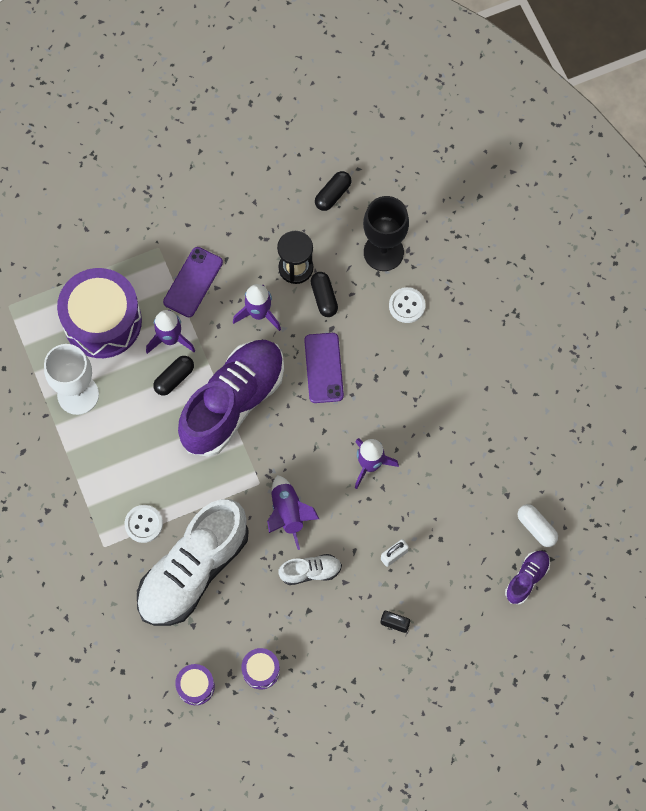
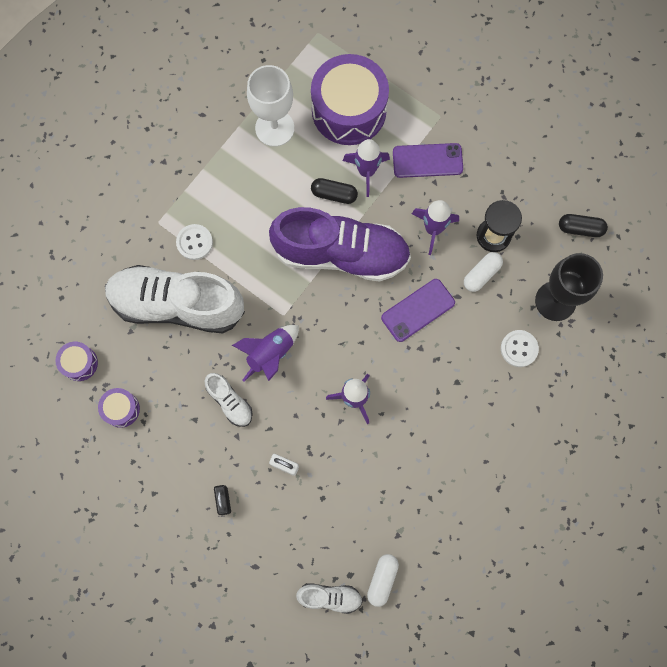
camera: 60 degrees right, 5 degrees up
(324, 297) = (481, 274): black capsule -> white capsule
(527, 578) = (330, 597): purple shoe -> white shoe

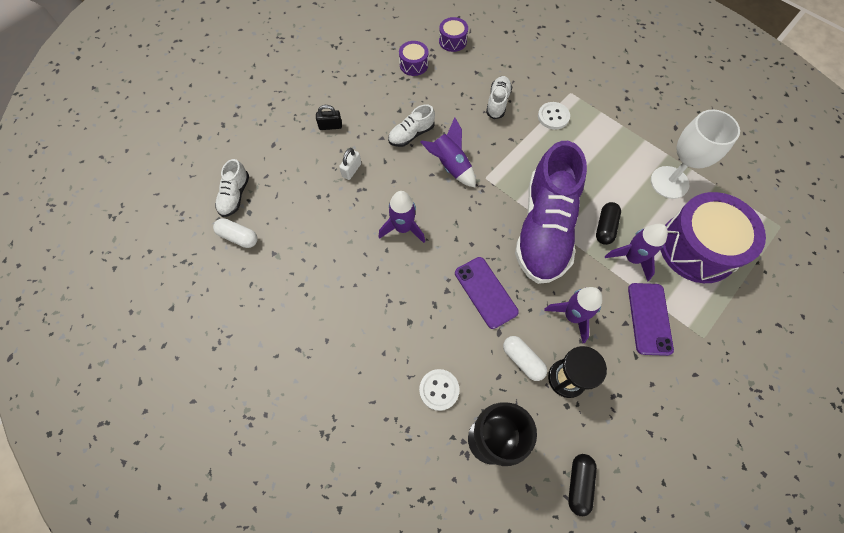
camera: 95 degrees right, 10 degrees down
(177, 304) = (498, 102): white shoe -> white shoe, size x0.44

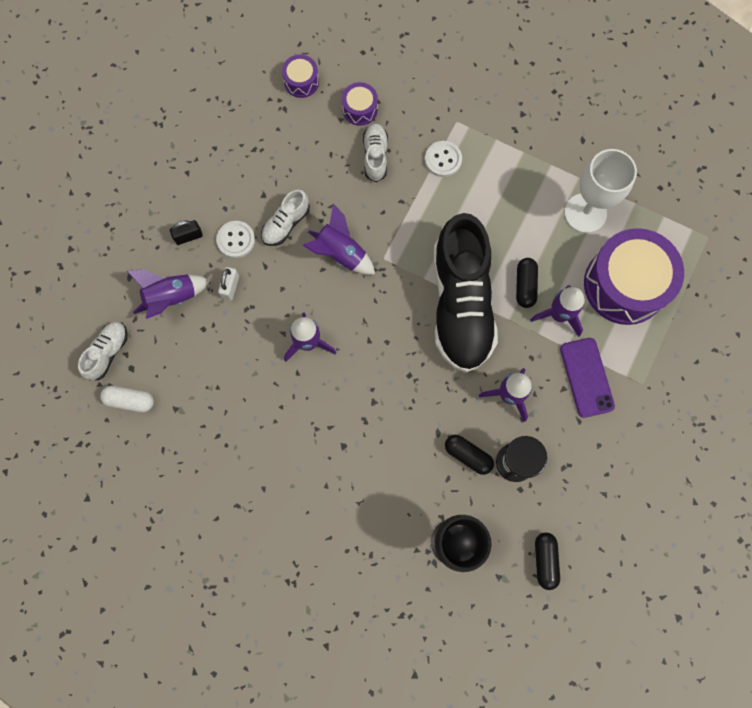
camera: 15 degrees left, 10 degrees up
(235, 195) = (108, 352): white shoe -> white shoe turned 150 degrees counterclockwise
(301, 167) = (172, 297): none -> purple rocket
(413, 64) = (263, 127): purple drum -> purple drum (360, 109)
(439, 390) = (391, 508): white button -> white button (236, 240)
(485, 292) = (414, 393): purple phone -> none
(522, 360) = (468, 455): white capsule -> black capsule
(544, 229) = (461, 304): purple shoe -> black shoe

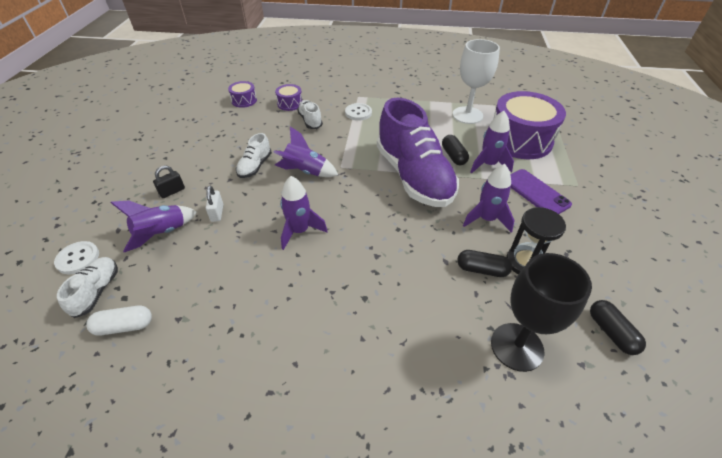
camera: 20 degrees left, 30 degrees down
(236, 240) = (215, 184): white button -> white button (78, 258)
(461, 304) = (414, 176): black shoe -> purple shoe

